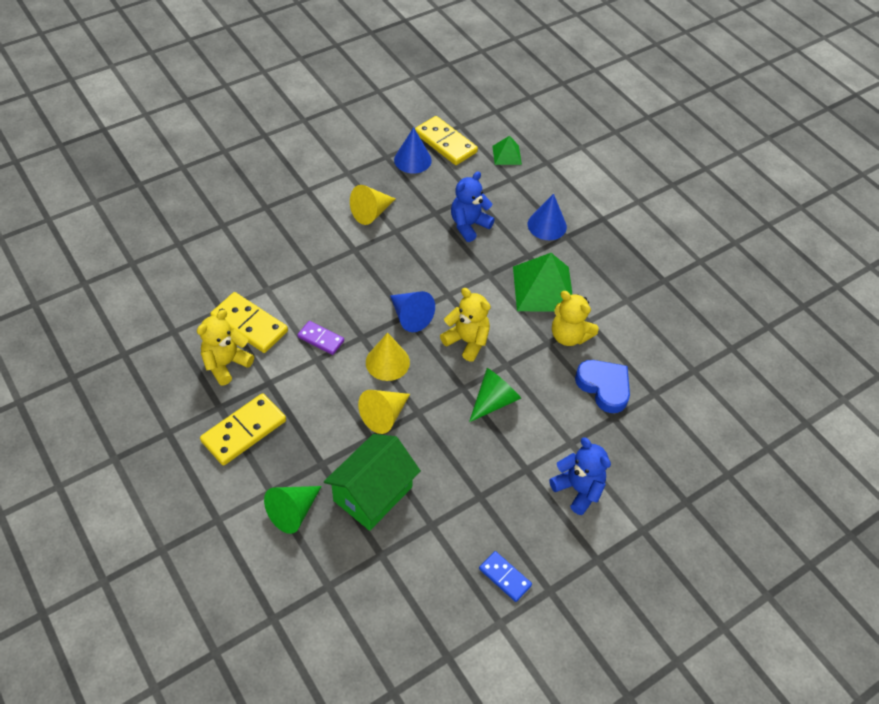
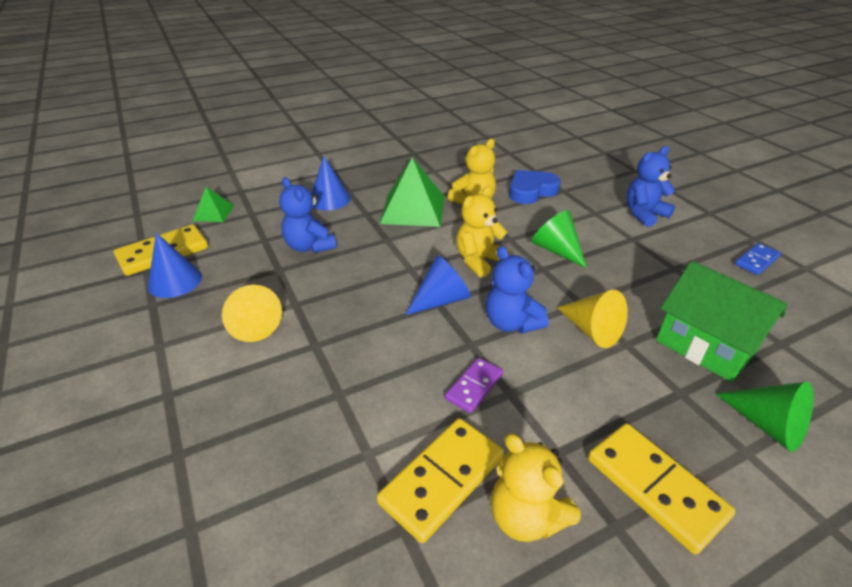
camera: 80 degrees left, 15 degrees down
(387, 362) = (511, 323): yellow cone -> blue teddy bear

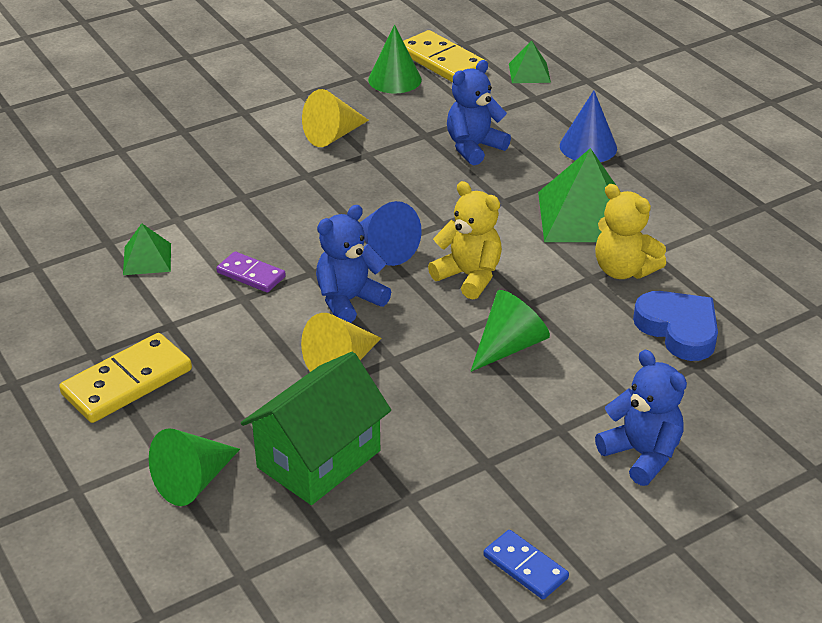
camera: 85 degrees right, 0 degrees up
(175, 281) = (394, 79): blue cone -> green cone
(442, 480) = (147, 259): yellow domino -> green pyramid
(526, 516) = (108, 303): yellow teddy bear -> none

